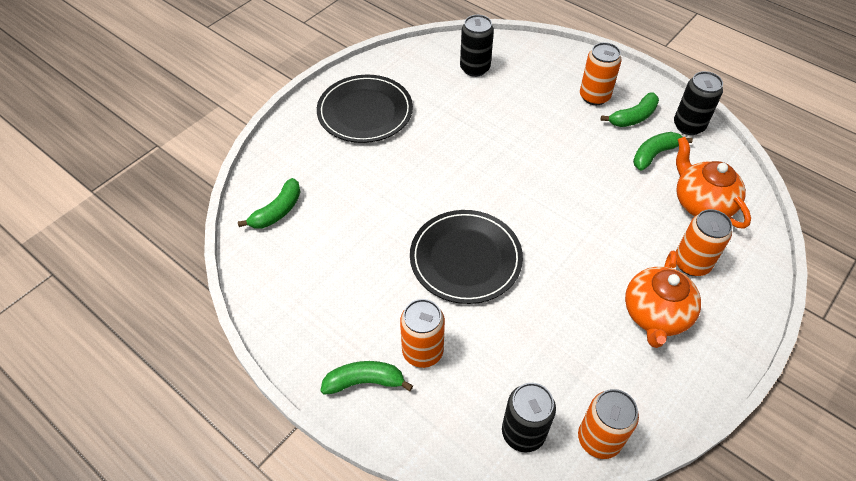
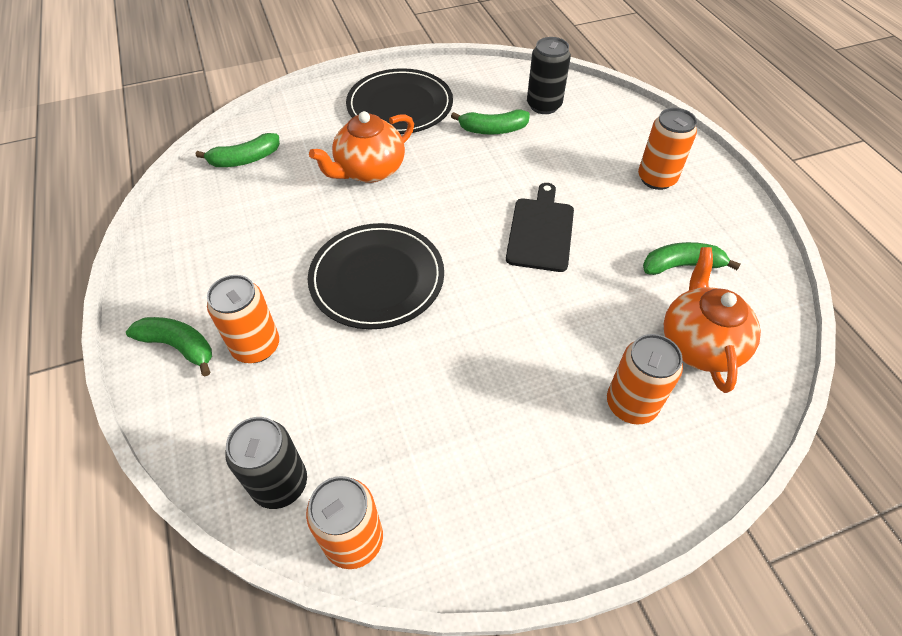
camera: 30 degrees right, 0 degrees up
(549, 170) = (541, 231): none -> black cutting board
(633, 117) = (687, 217): green banana -> green banana (492, 130)
(655, 315) = (536, 439): orange teapot -> orange teapot (369, 170)
(688, 126) = (752, 252): black can -> none

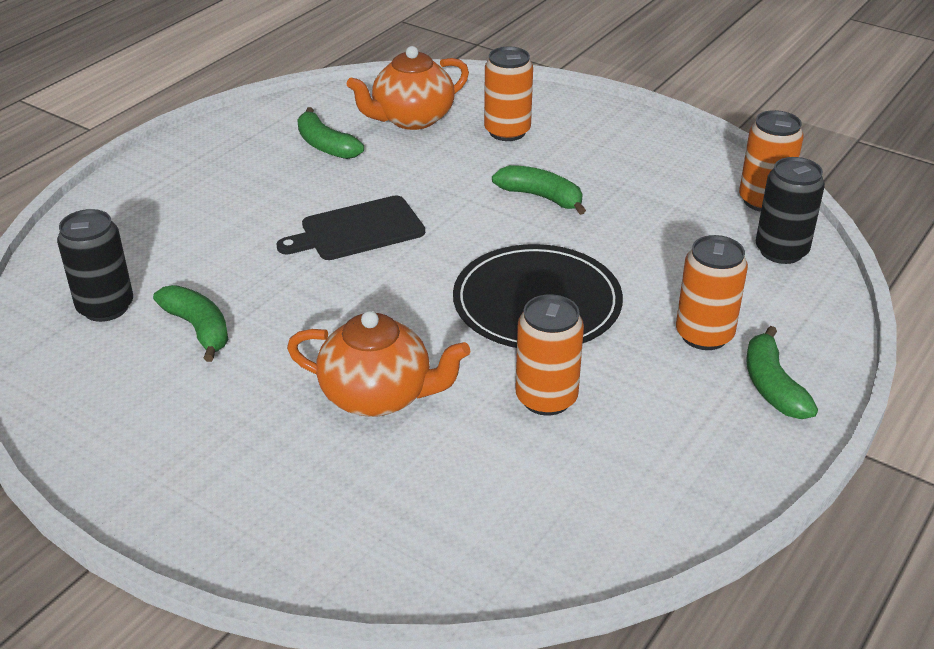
camera: 125 degrees left, 15 degrees down
(245, 159) = (474, 535): green banana -> green banana (541, 197)
(400, 105) = (206, 441): black plate -> none
(656, 179) = (201, 188): orange can -> orange can (546, 398)

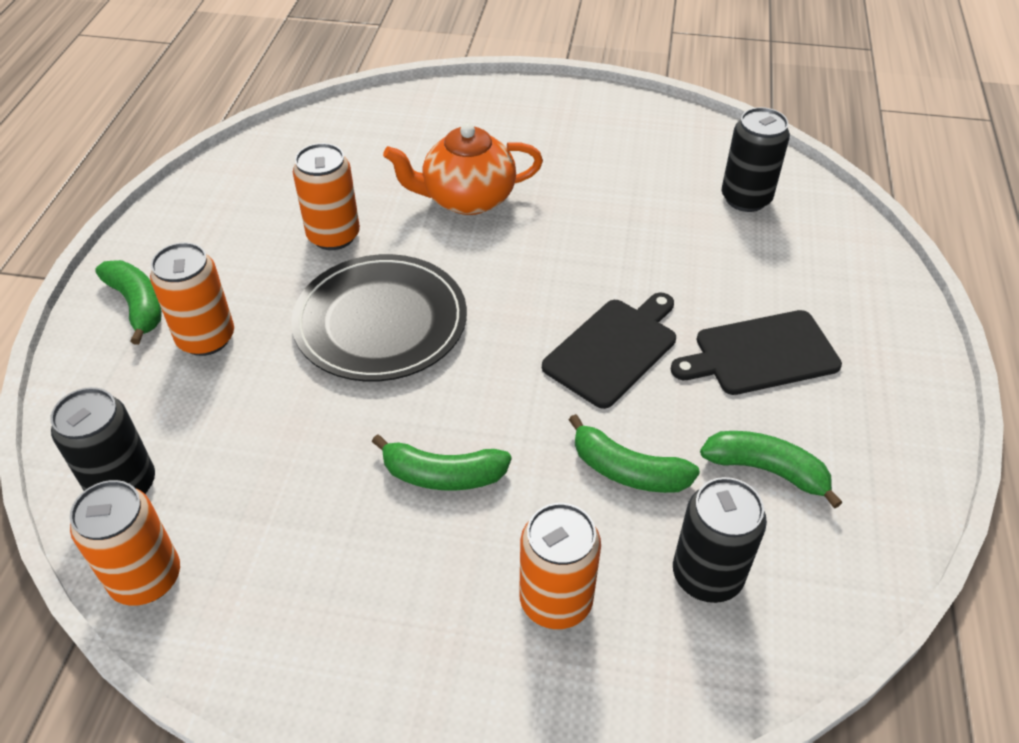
camera: 155 degrees right, 10 degrees up
(198, 328) = (653, 205): green banana -> green banana (627, 470)
(252, 197) = (761, 354): none -> black cutting board
(411, 119) = (707, 575): orange teapot -> black can

